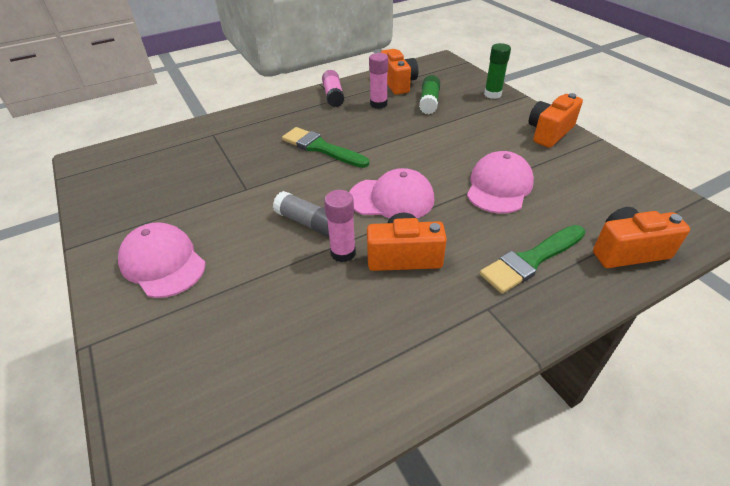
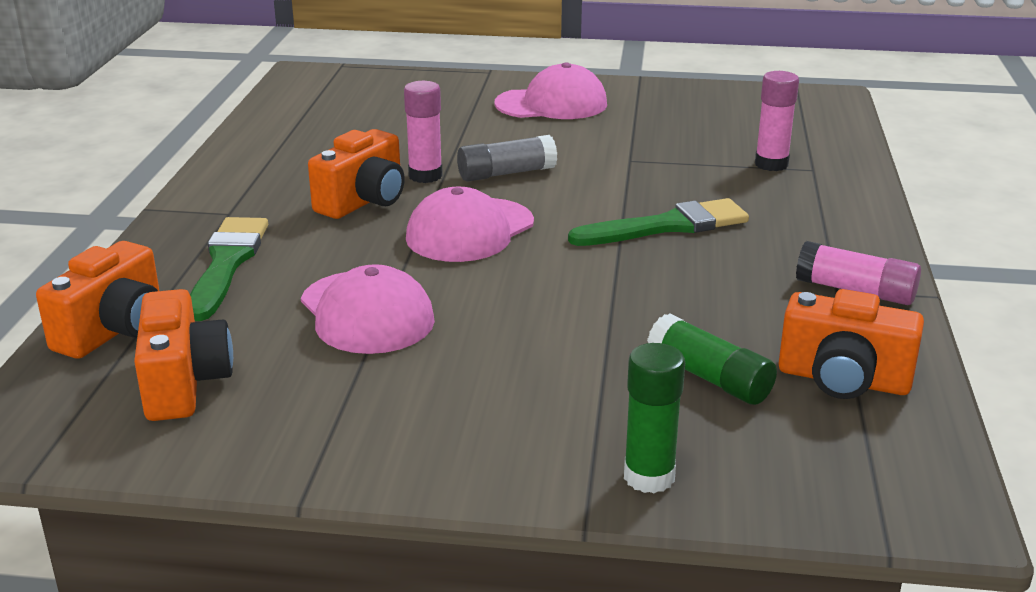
camera: 125 degrees right, 15 degrees down
(378, 104) = (764, 321): pink glue stick -> pink glue stick (771, 164)
(549, 133) = (411, 450): orange camera -> orange camera (184, 383)

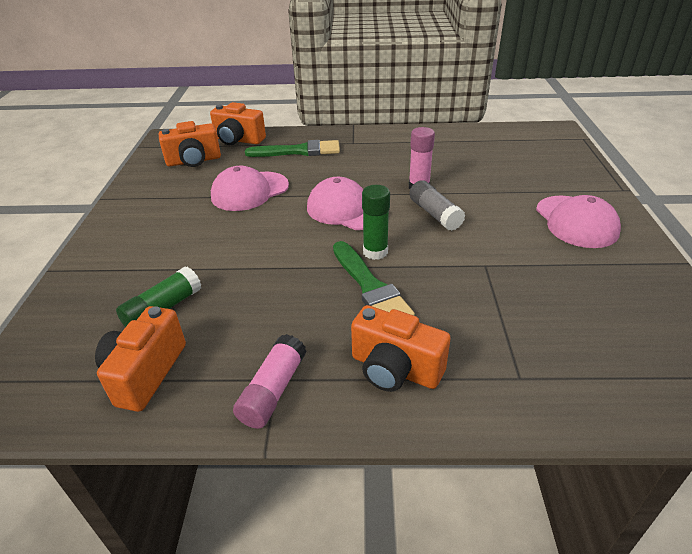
camera: 85 degrees right, 10 degrees up
(364, 201) = (376, 173): orange camera -> orange camera (395, 369)
(649, 477) = (76, 288): green glue stick -> green glue stick (375, 252)
(771, 164) = (516, 347): pink glue stick -> none

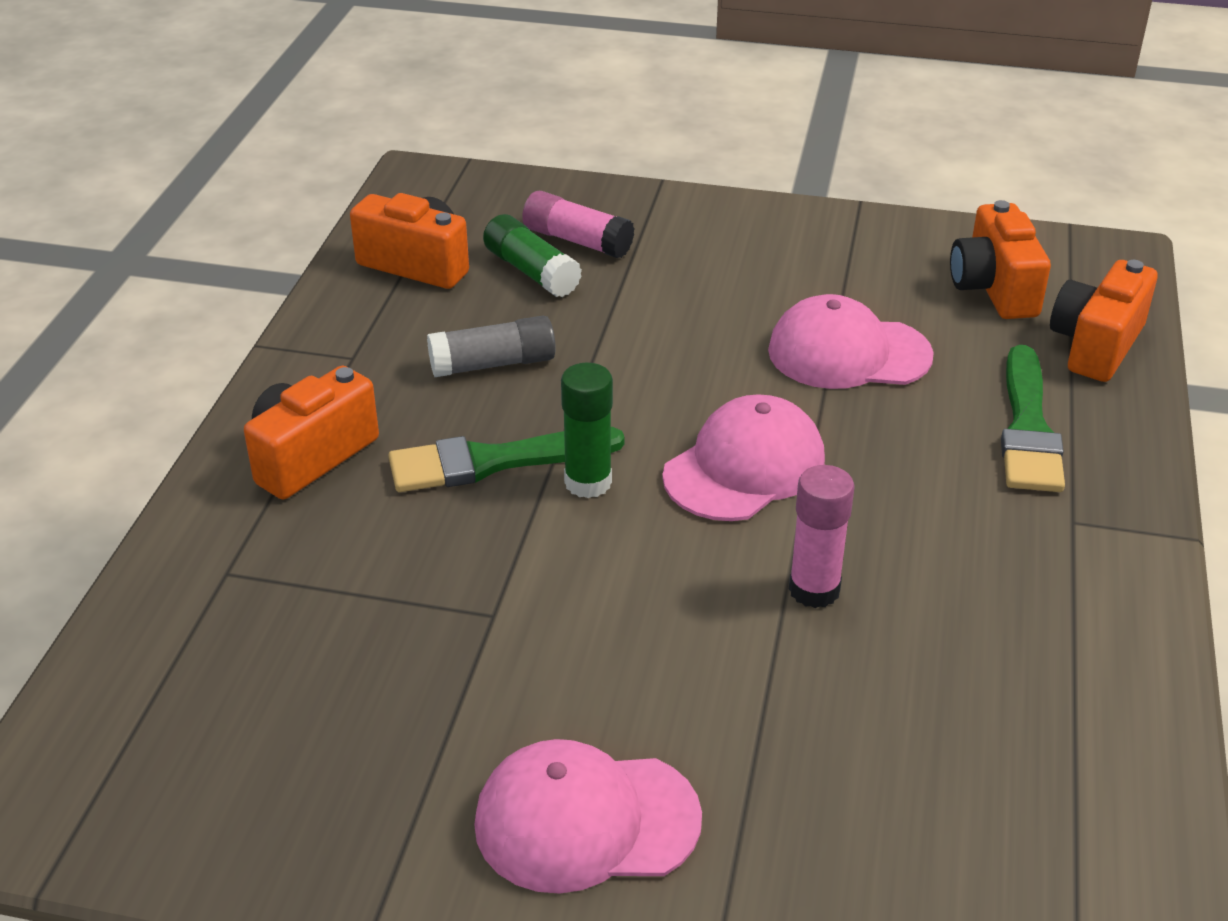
camera: 100 degrees right, 0 degrees up
(250, 191) = (848, 353): pink cap -> pink cap turned 60 degrees counterclockwise
(273, 391) = (334, 354): pink glue stick -> pink glue stick (577, 240)
(434, 214) = (691, 588): grey glue stick -> grey glue stick (493, 364)

